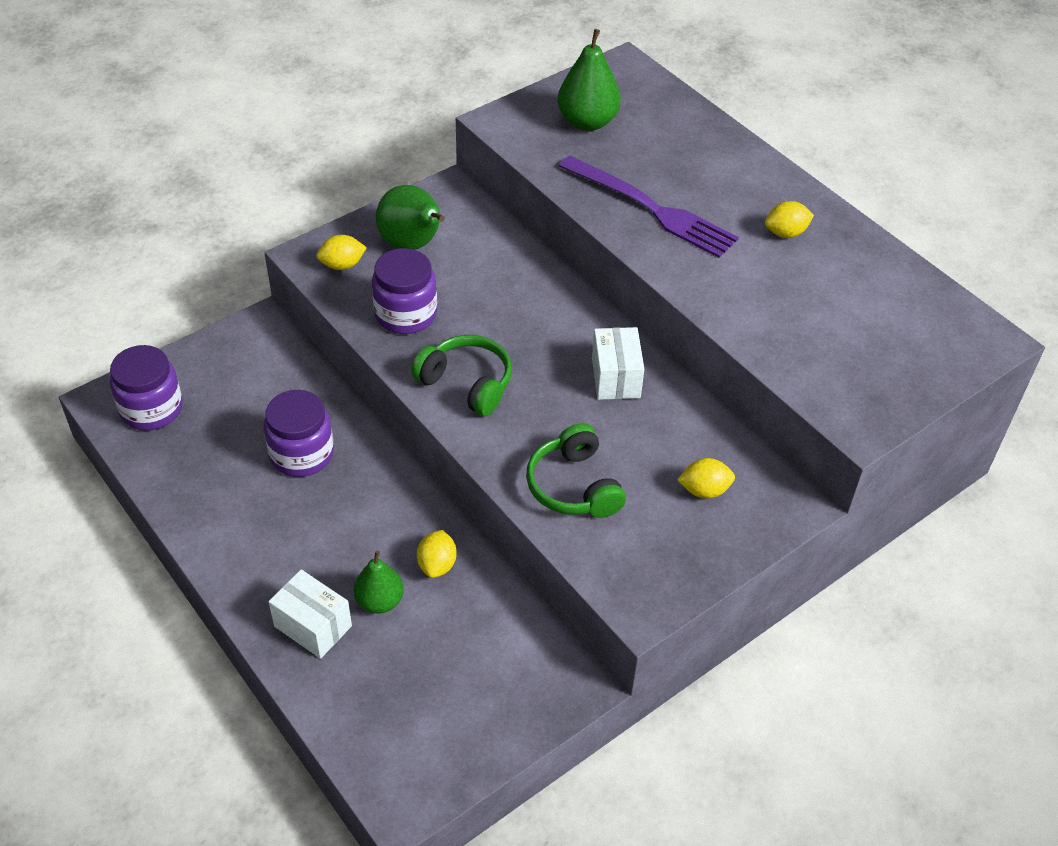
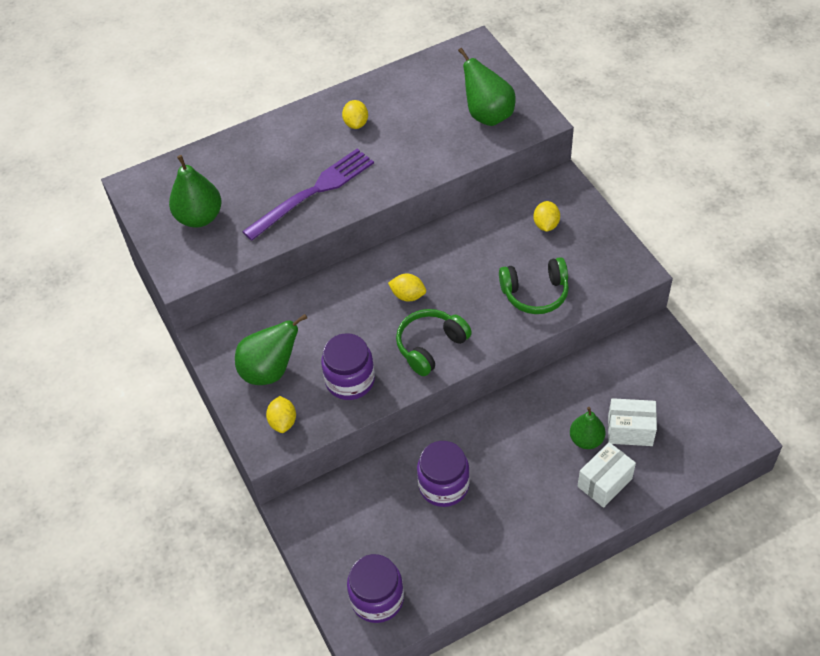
camera: 75 degrees left, 5 degrees up
(437, 565) = (558, 402): yellow lemon -> yellow lemon (408, 295)
(615, 378) = (439, 257): white box -> white box (630, 430)
(850, 366) = (488, 115): none -> green pear

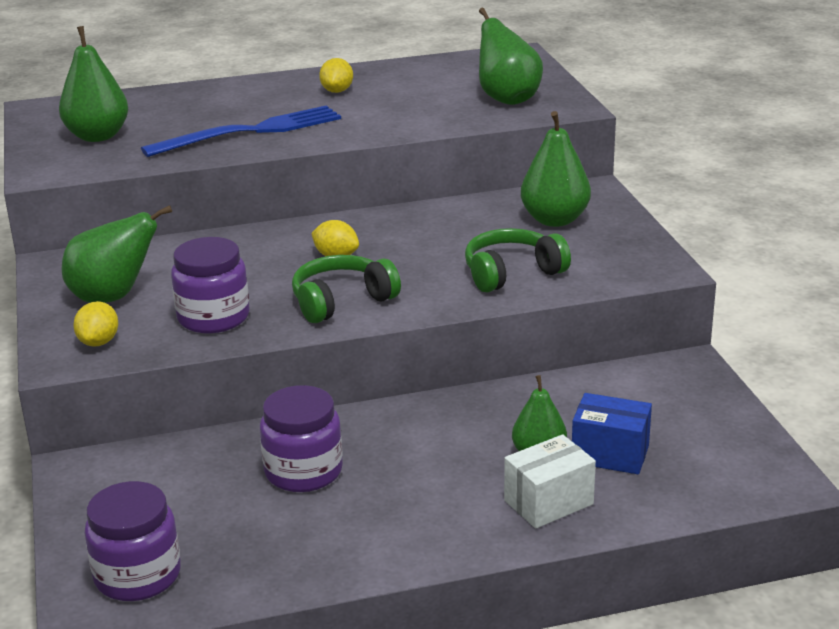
camera: 10 degrees right, 25 degrees down
(313, 192) = (251, 132): purple fork -> blue fork
(535, 293) = (512, 273): green headphones -> green headphones turned 150 degrees clockwise
(546, 224) = (554, 220): yellow lemon -> green pear
(630, 430) = (610, 454): white box -> blue box

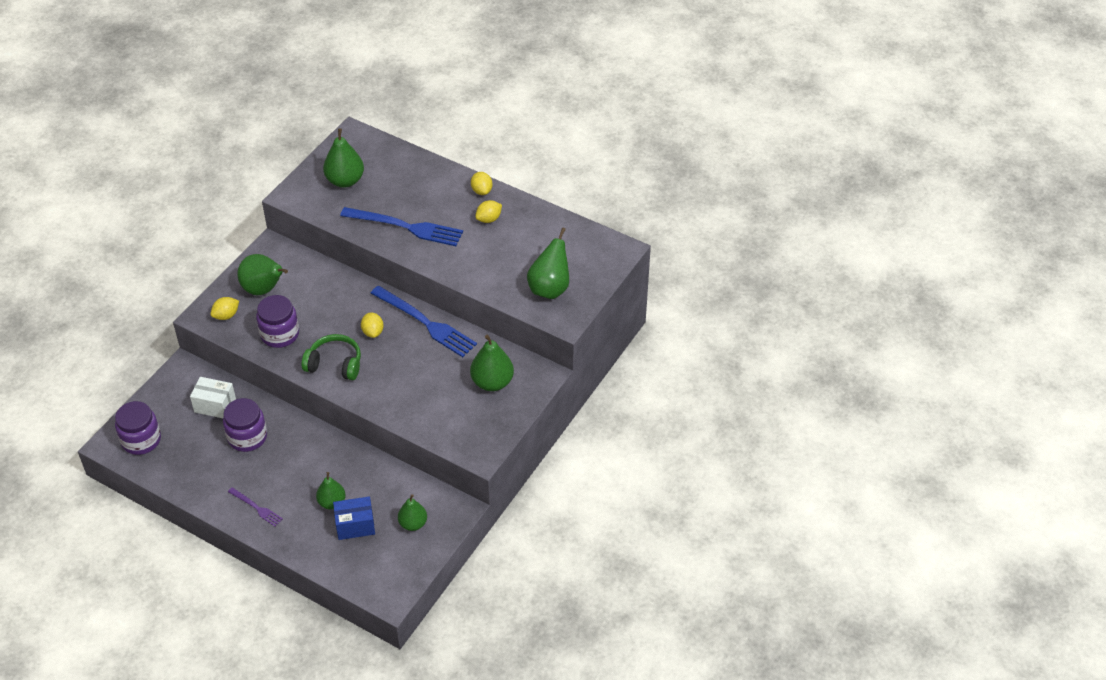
camera: 45 degrees right, 20 degrees up
(287, 80) = (481, 191): none -> yellow lemon
(386, 221) = (426, 323): none -> blue fork
(451, 525) = (256, 508): none -> purple fork
(512, 273) = (420, 403): green headphones -> none
(548, 502) = (300, 528): white box -> white box (215, 405)
(610, 454) = (355, 526): blue box -> blue box turned 75 degrees counterclockwise
(669, 408) = (413, 524): none -> green pear

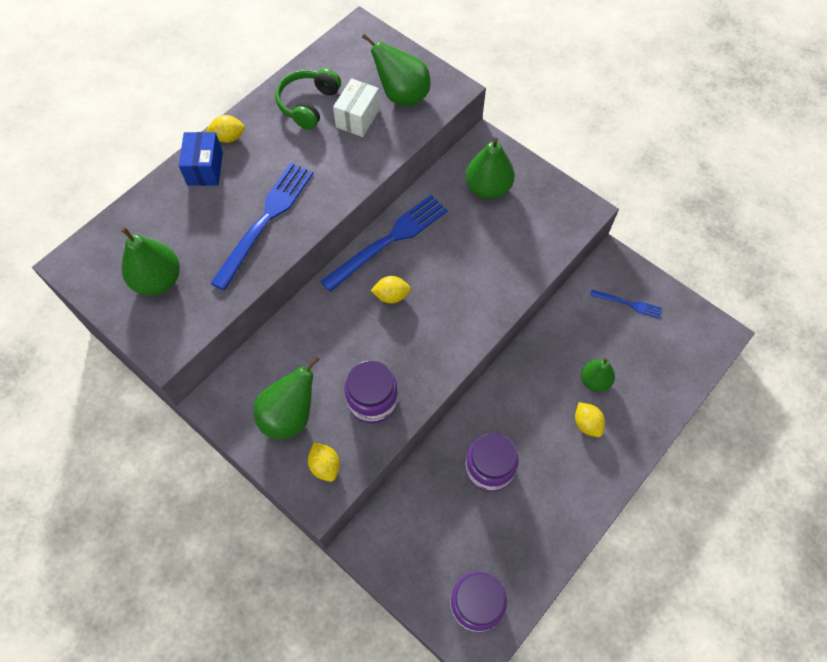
camera: 80 degrees left, 15 degrees up
(215, 405) = (433, 505): white box -> white box (358, 118)
(256, 508) = (595, 463): purple fork -> none
(335, 364) = (434, 341): green headphones -> green headphones (308, 104)
(355, 526) = (627, 360): blue box -> blue box (205, 168)
(413, 524) = (628, 304): green pear -> blue fork
(489, 219) = (278, 136): yellow lemon -> yellow lemon (586, 424)

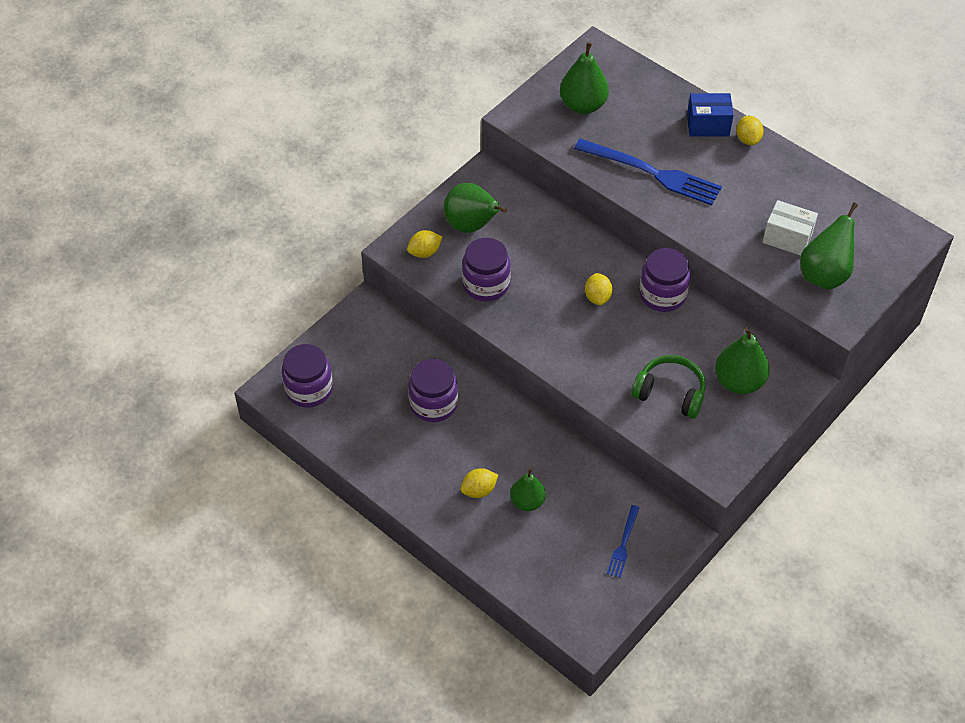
camera: 90 degrees right, 10 degrees down
(308, 104) = (800, 197): green headphones -> green headphones (670, 393)
(389, 240) = (662, 295): blue fork -> purple jar

